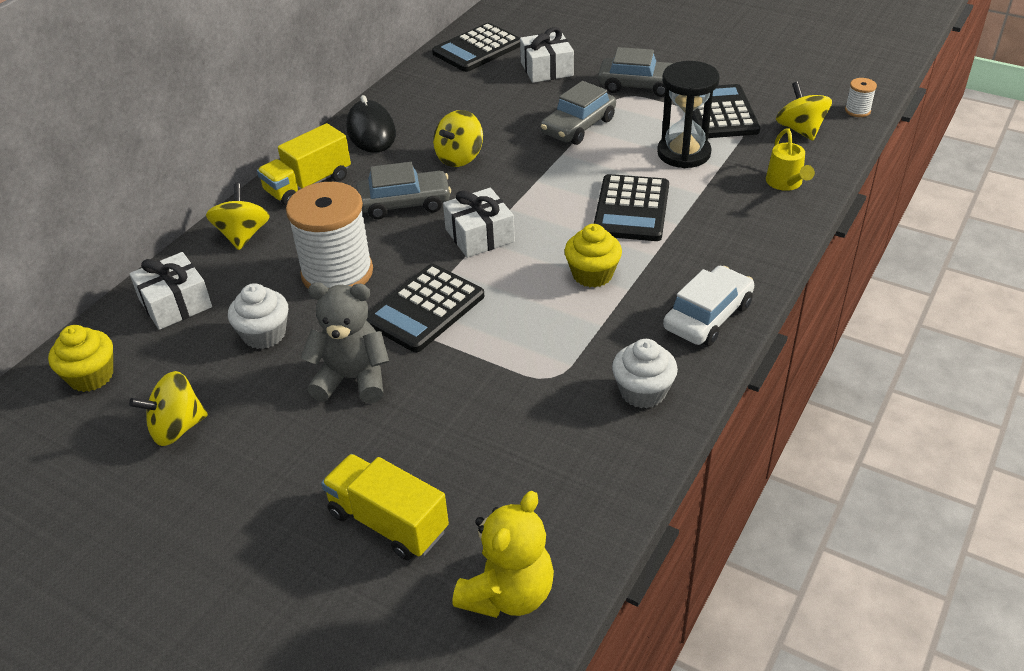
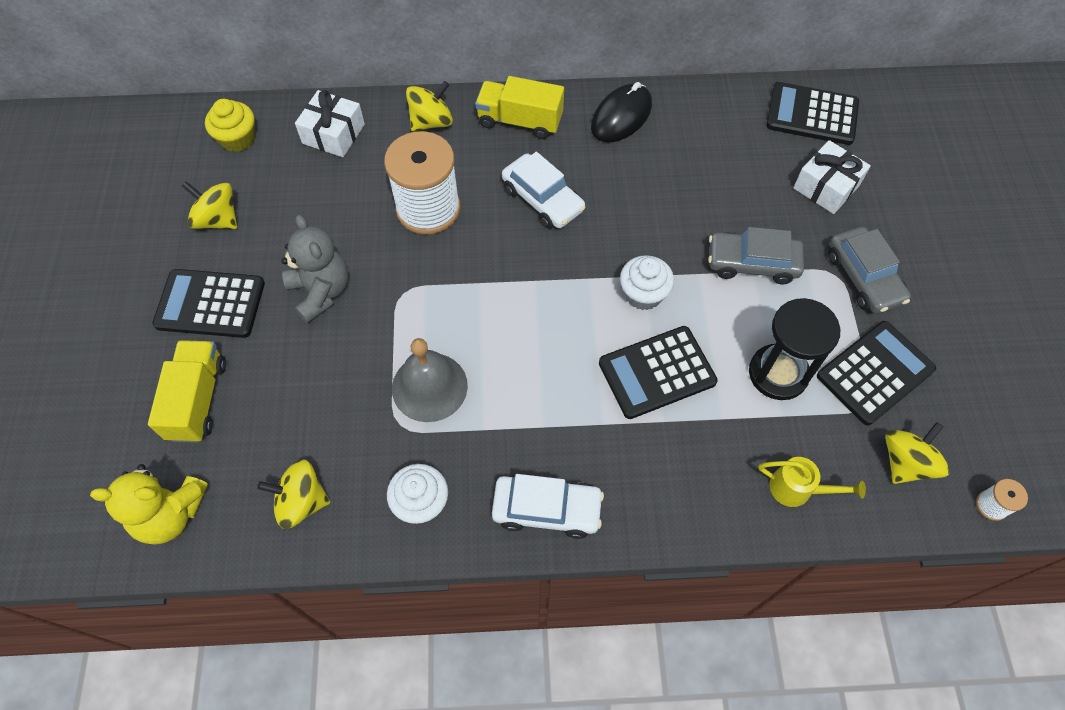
camera: 55 degrees right, 20 degrees up
(264, 334) = (334, 207): white cupcake -> white cupcake (643, 294)
(404, 203) = (543, 199): grey car -> white car
(424, 309) = (424, 291): black calculator -> black calculator (210, 304)
(459, 157) = (633, 200): yellow spinning top -> yellow spinning top (301, 502)
(479, 235) = (538, 276): white gift -> none
(528, 342) = (429, 387): none -> grey bell
(592, 274) = (544, 389): yellow cupcake -> none
(786, 183) = (797, 489): yellow watering can -> yellow watering can turned 120 degrees counterclockwise

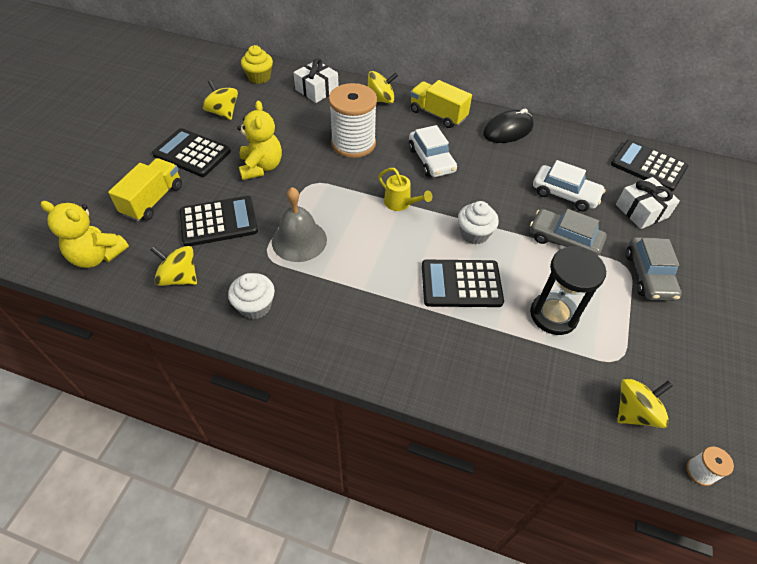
camera: 20 degrees right, 10 degrees down
(321, 292) = (261, 167): grey teddy bear -> yellow teddy bear
(547, 509) = (338, 342): white car -> white car (565, 194)
(797, 489) = (535, 398): yellow watering can -> yellow watering can (400, 203)
(875, 373) = (633, 340): black calculator -> black calculator (219, 222)

